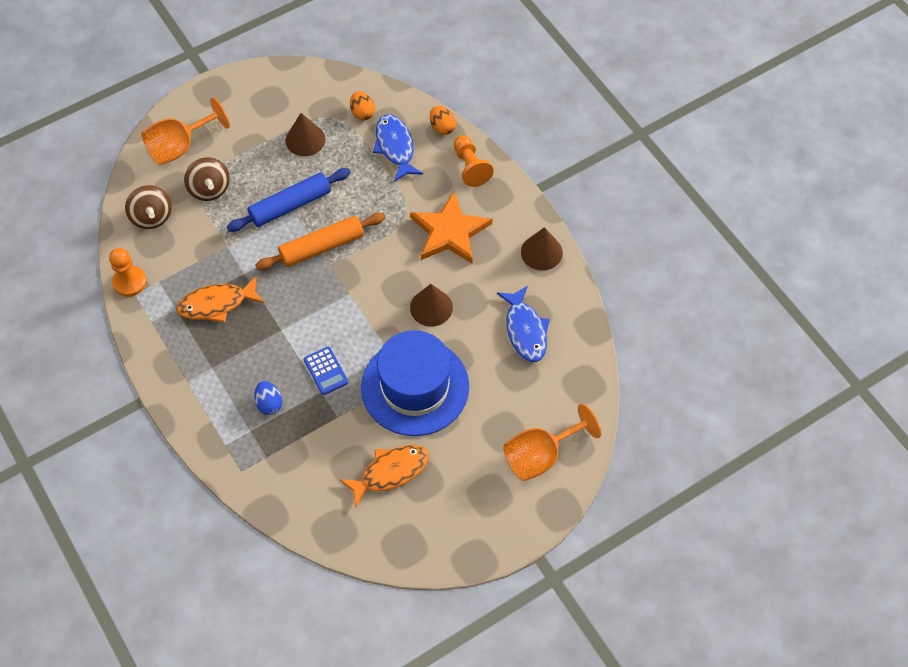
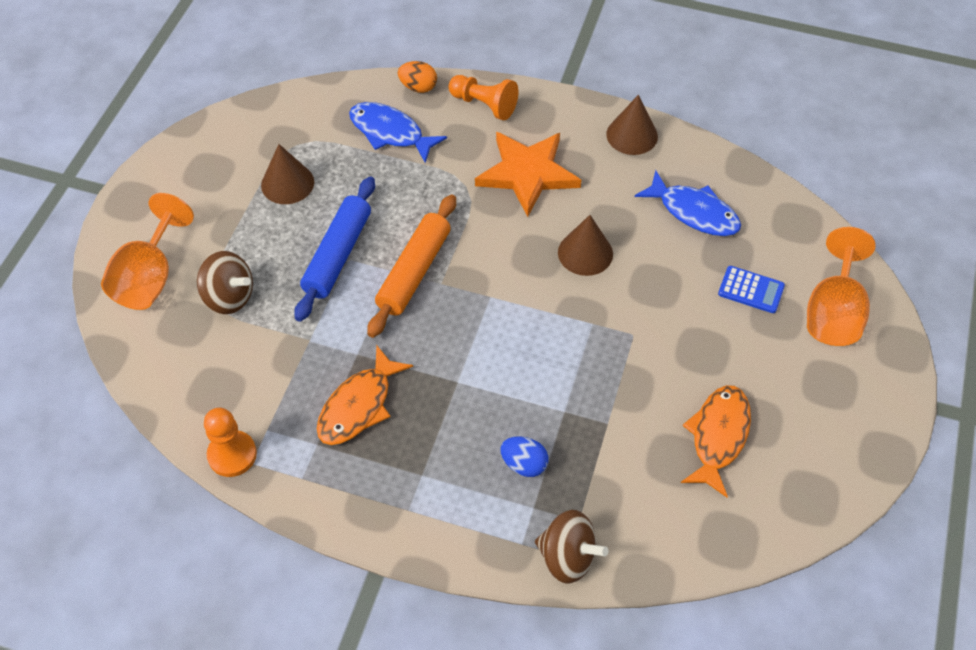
camera: 40 degrees left, 5 degrees down
(152, 217) = (189, 369): brown spinning top -> brown spinning top (567, 557)
(325, 371) = (547, 387): blue calculator -> blue calculator (751, 290)
(362, 113) = (323, 122): orange egg -> none
(415, 387) = (651, 337): blue hat -> none

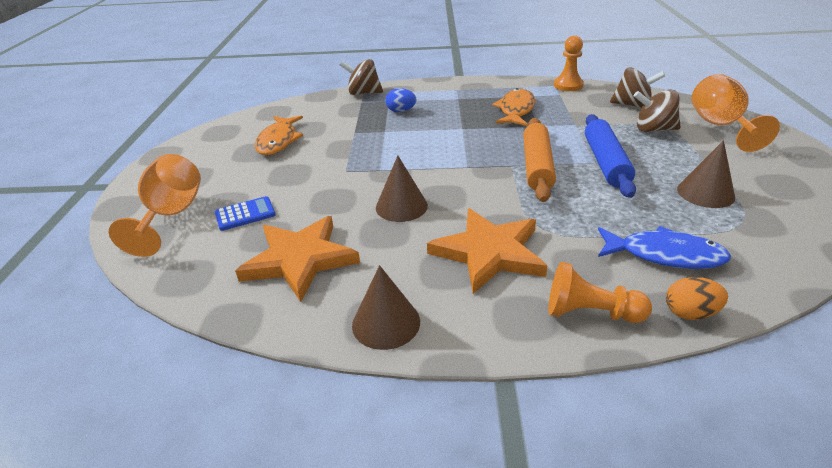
camera: 165 degrees right, 20 degrees down
(198, 361) = (632, 105): none -> brown spinning top
(694, 212) = (300, 260): blue fish -> orange star
(751, 290) = (245, 214): blue calculator -> blue calculator turned 150 degrees clockwise

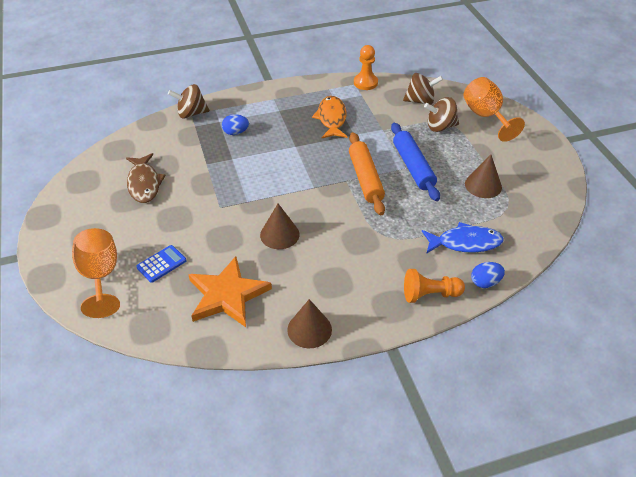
camera: 20 degrees left, 10 degrees up
(278, 141) = (144, 184): orange fish -> brown fish
(489, 253) = (356, 263): orange star -> none
(690, 313) = (485, 282): orange egg -> blue egg

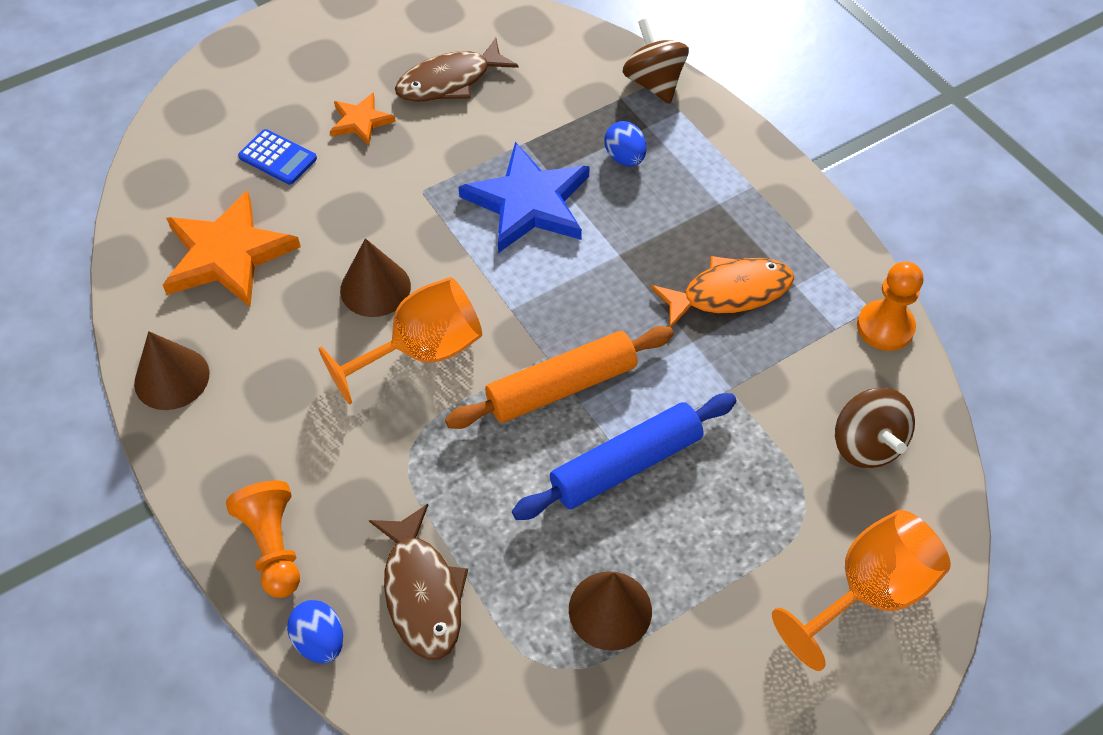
camera: 75 degrees right, 10 degrees up
(100, 276) = (240, 99): orange goblet -> orange goblet (422, 351)
(153, 224) = (361, 121): none -> orange star
(248, 169) = (529, 202): none -> blue star
(440, 127) = (786, 498): brown spinning top -> none
(465, 243) = (422, 592): blue fish -> brown fish

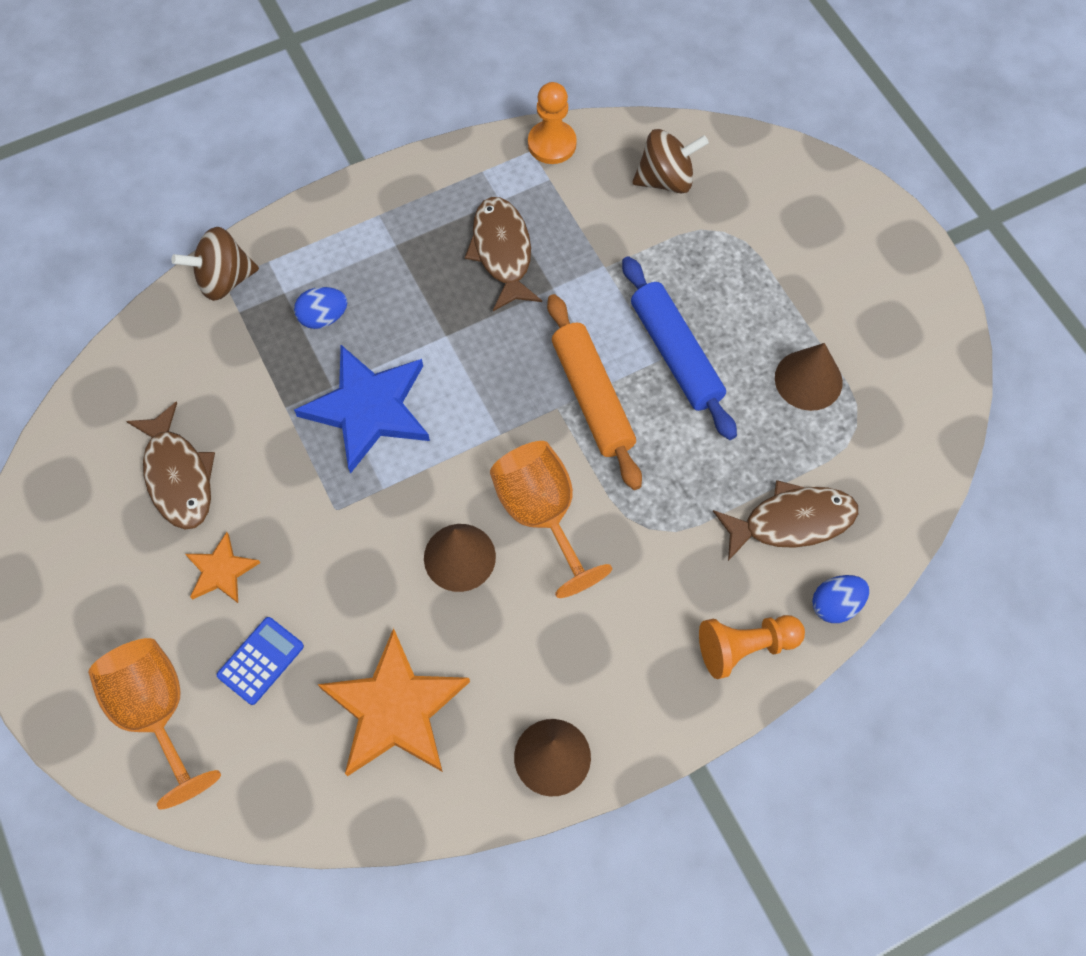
camera: 85 degrees left, 10 degrees up
(729, 293) = (502, 252): orange fish -> brown fish
(868, 592) = (794, 203): orange goblet -> orange goblet (157, 712)

